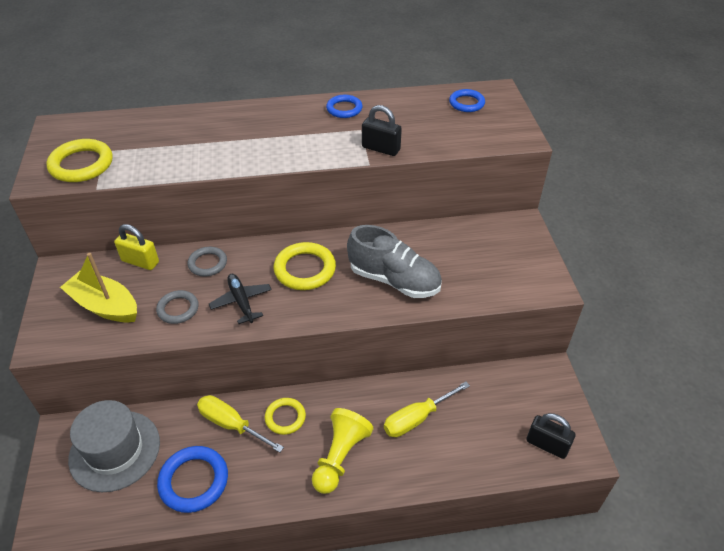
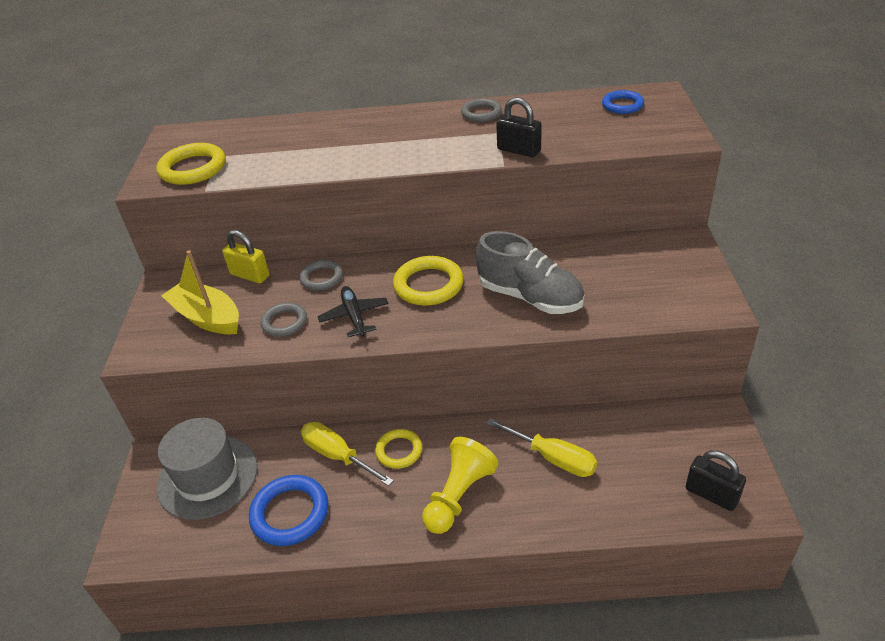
camera: 10 degrees right, 5 degrees down
(344, 109) = (481, 113): blue ring -> grey ring
(417, 418) = (553, 458): yellow screwdriver -> yellow screwdriver turned 120 degrees counterclockwise

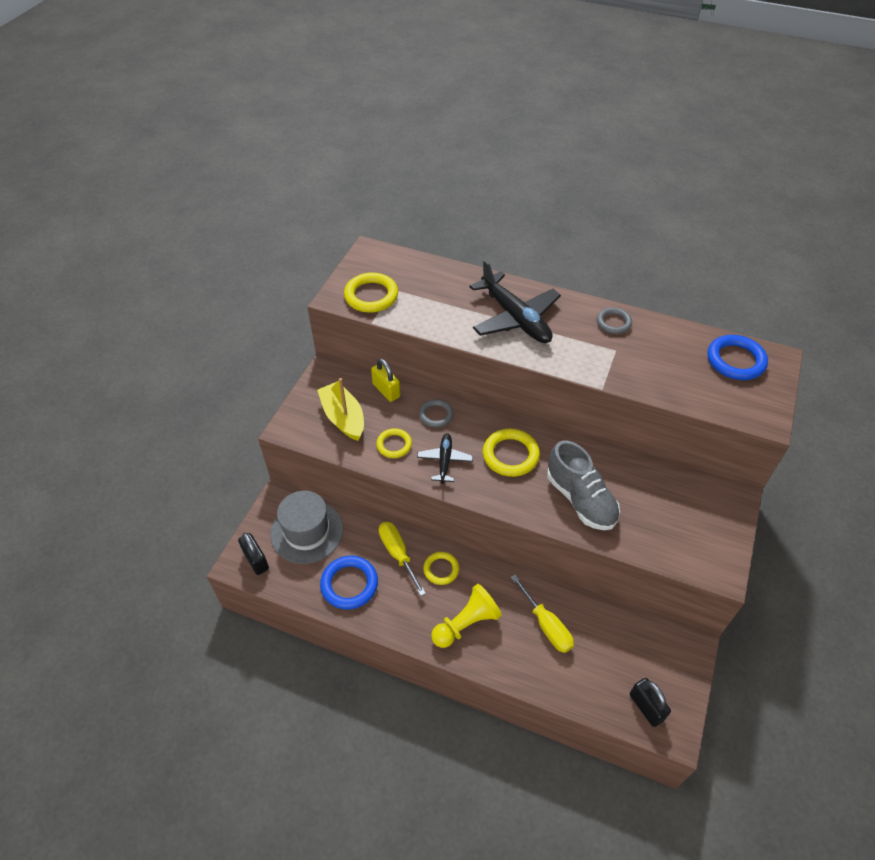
camera: 20 degrees right, 10 degrees up
(284, 322) = (394, 445): grey ring -> yellow ring
(373, 139) = (515, 318): none -> black plane
(518, 150) = (622, 377): black padlock -> black padlock (256, 560)
(622, 105) = (735, 360): blue ring -> blue ring, size x1.58

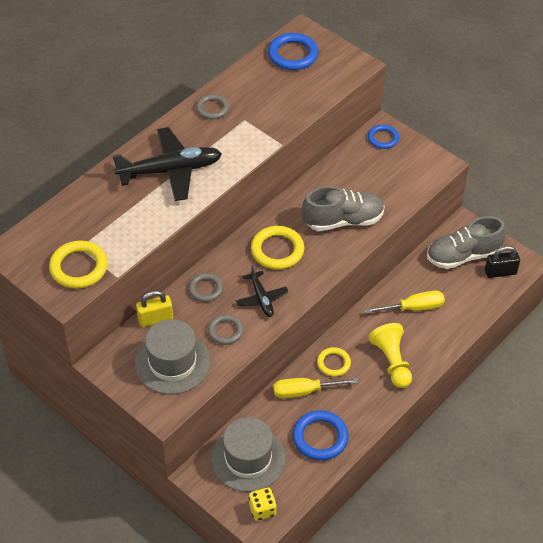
camera: 70 degrees left, 0 degrees up
(256, 560) = (262, 509): black padlock -> yellow dice
(343, 417) = (172, 362): yellow boat -> grey hat
(394, 445) = (225, 331): yellow ring -> grey ring
(444, 460) = (261, 298): black plane -> black plane turned 135 degrees counterclockwise
(646, 657) = (463, 255): none -> grey shoe
(720, 503) = (383, 138): none -> blue ring

